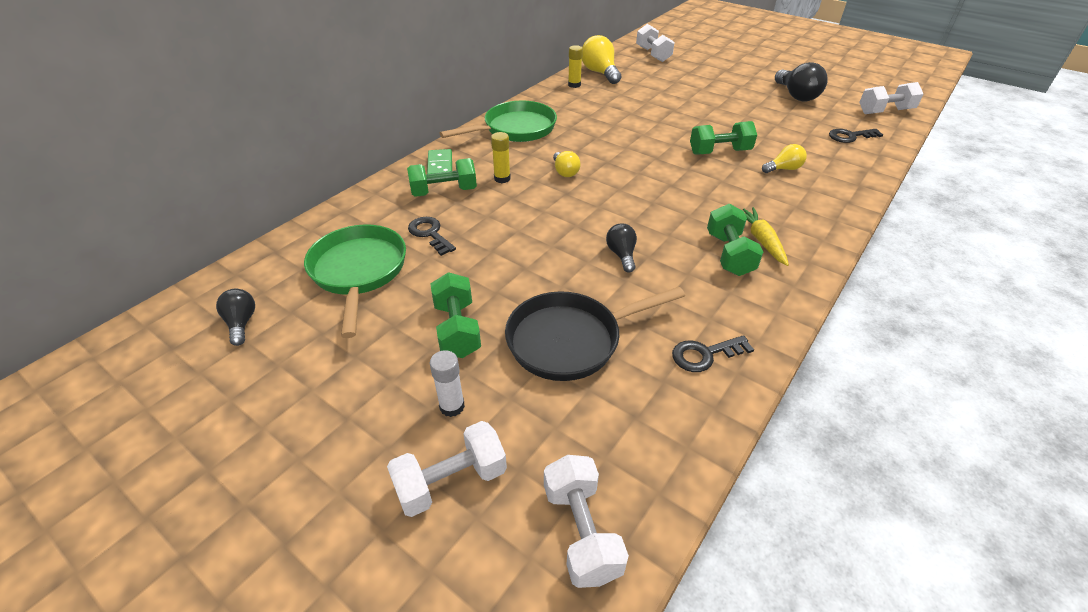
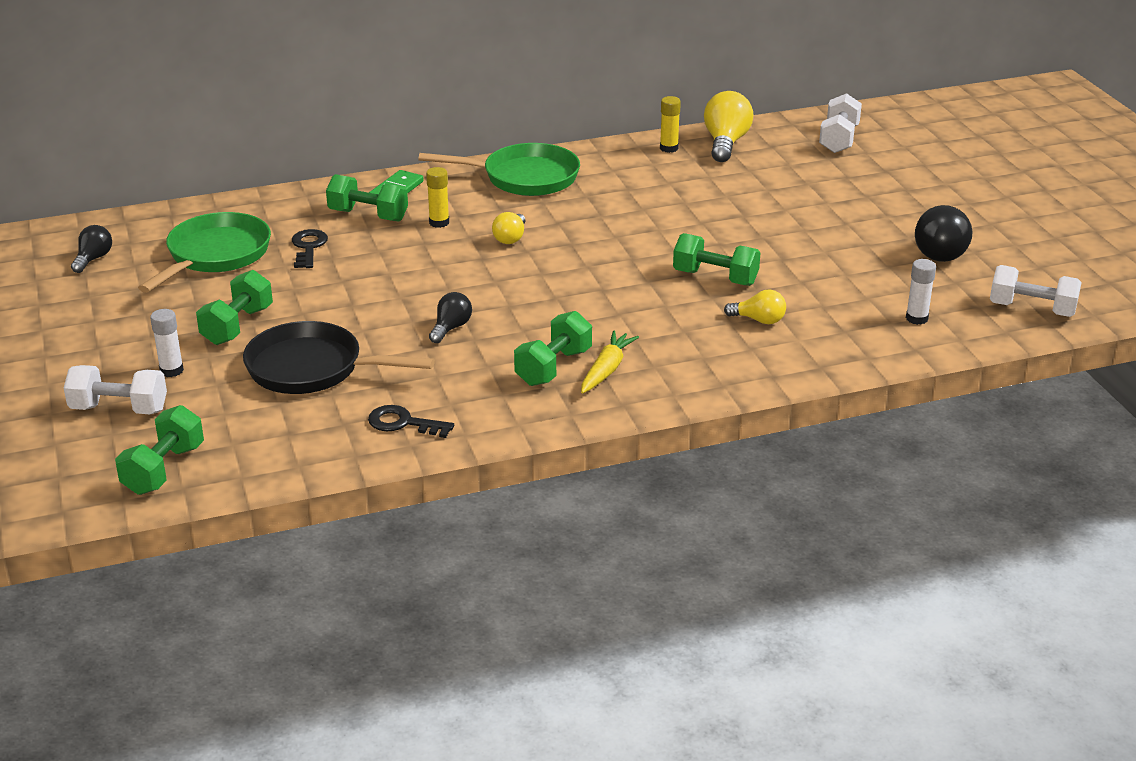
camera: 35 degrees right, 10 degrees down
(581, 531) = (164, 469): white dumbbell -> green dumbbell
(850, 136) = (916, 318): black key -> white glue stick

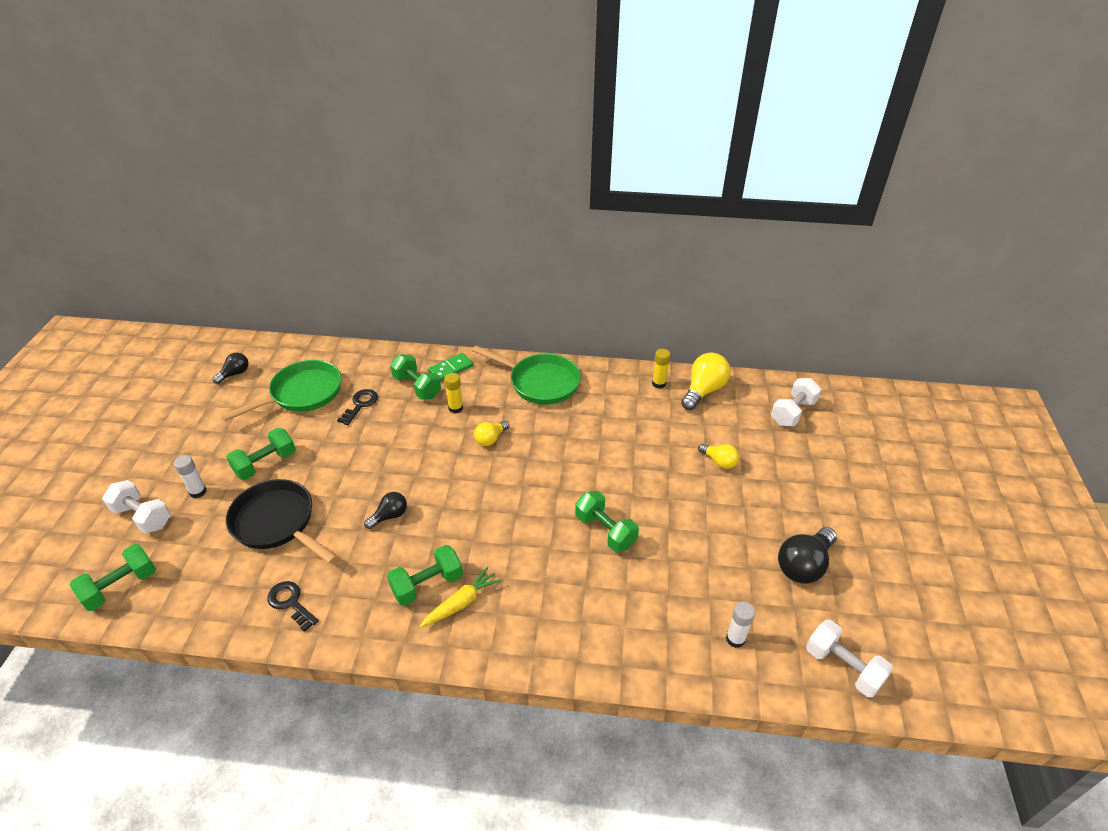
camera: 25 degrees right, 10 degrees up
(759, 320) = (608, 591): yellow light bulb -> yellow light bulb (719, 461)

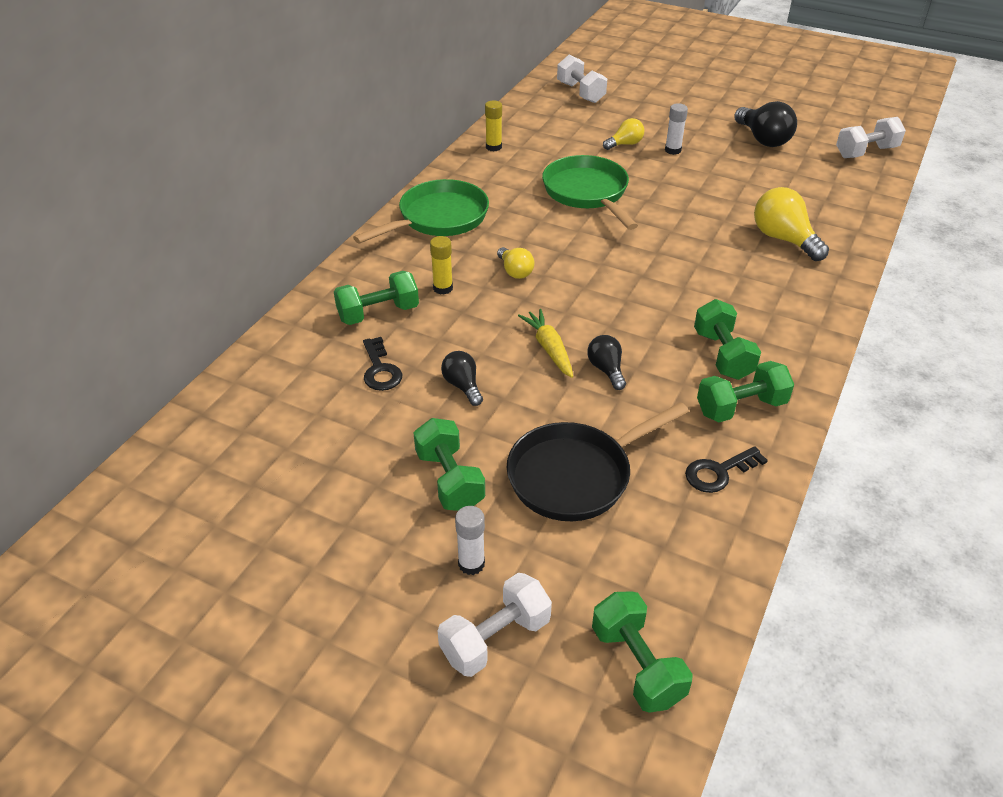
camera: 70 degrees left, 0 degrees up
(235, 374) = (200, 505): black light bulb -> black light bulb (463, 386)
(302, 394) = (313, 427): green pan -> green pan (587, 193)
(360, 405) = (380, 370): black key -> black key turned 150 degrees counterclockwise
(451, 369) = (362, 279): green domino -> none
(461, 603) = (754, 334): yellow carrot -> yellow carrot (549, 348)
(605, 531) = (688, 226): green dumbbell -> green dumbbell (741, 407)
(703, 390) = (521, 126): yellow light bulb -> yellow light bulb (783, 239)
(735, 639) = (831, 190): white glue stick -> white glue stick (673, 150)

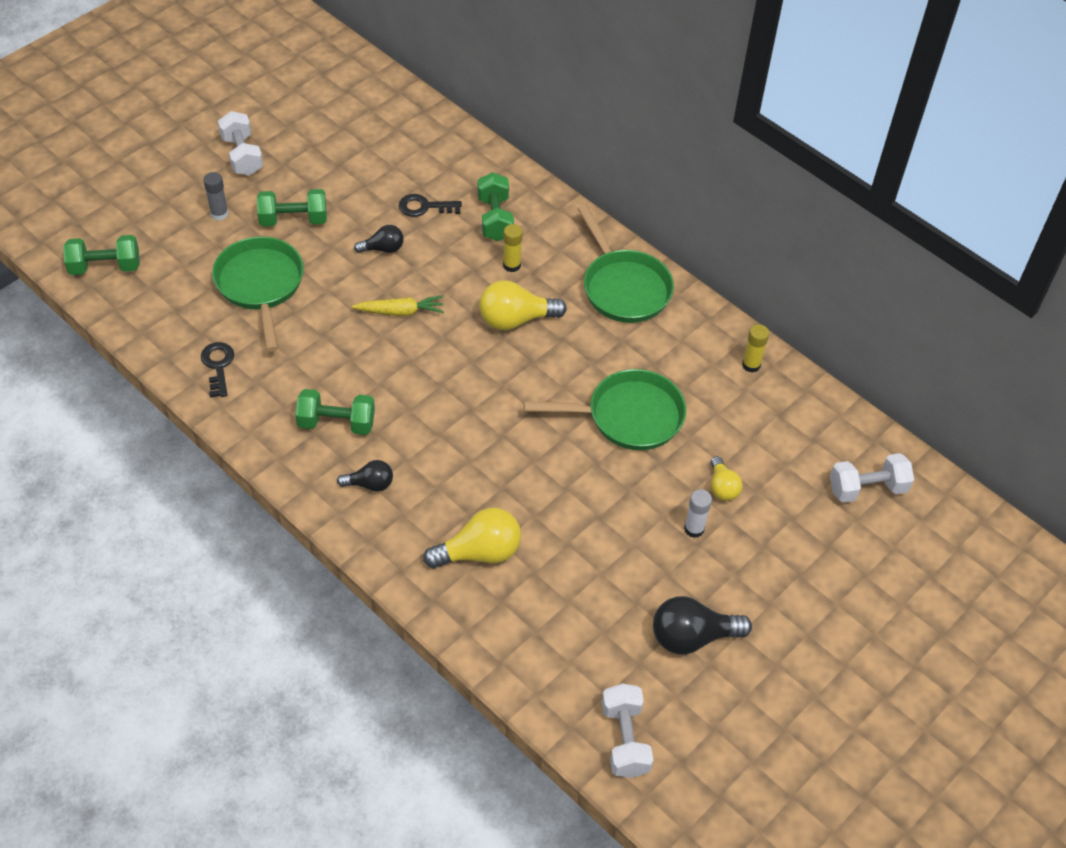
camera: 105 degrees right, 10 degrees up
(471, 564) = (219, 214): white glue stick -> grey glue stick
(495, 639) = (161, 211): white dumbbell -> white dumbbell (242, 155)
(515, 271) = (515, 319): yellow light bulb -> yellow light bulb, size x1.71
(576, 475) = (260, 285): black pan -> green pan
(606, 370) = (357, 339): black light bulb -> black light bulb (370, 484)
(741, 407) = (272, 408): green dumbbell -> none

